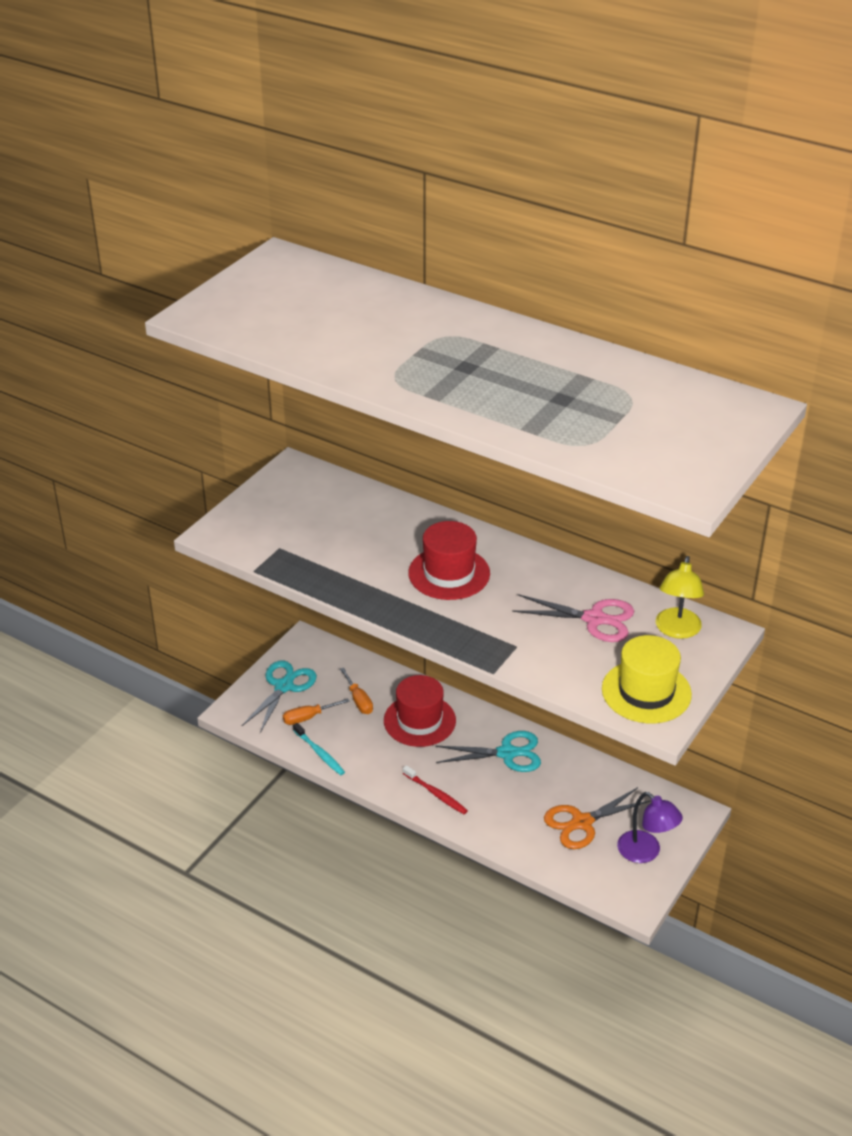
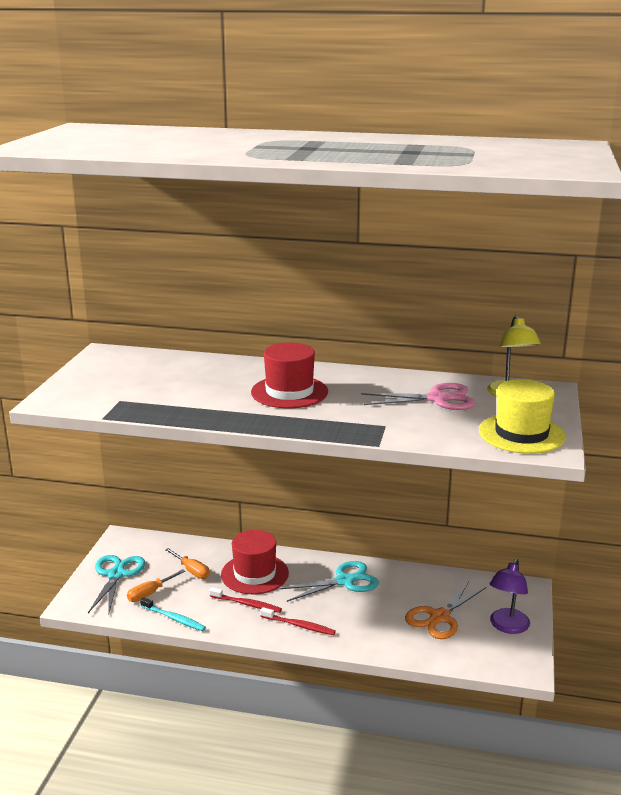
camera: 20 degrees left, 15 degrees down
(396, 755) = (247, 604): none -> red toothbrush
(646, 852) = (507, 626): purple lamp -> purple lamp turned 90 degrees clockwise

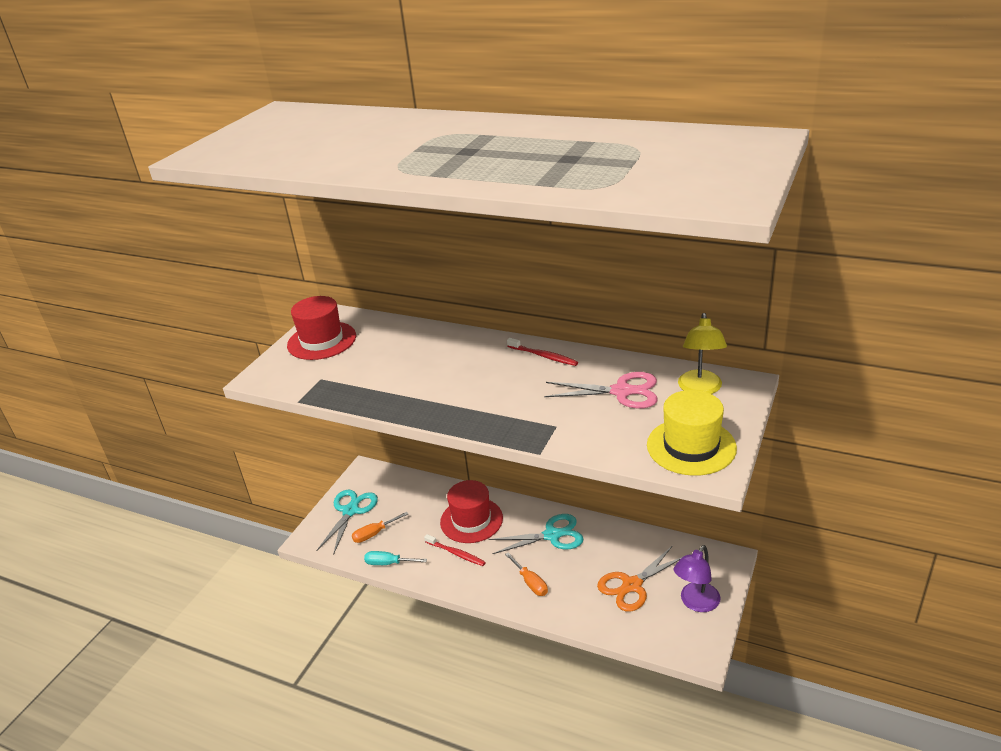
camera: 15 degrees right, 10 degrees up
(174, 618) = (388, 563): turquoise toothbrush -> turquoise screwdriver
(191, 571) = (416, 512): orange screwdriver -> orange screwdriver (530, 582)
(289, 392) = (479, 375): red hat -> red hat (322, 341)
(299, 625) = (497, 582): red toothbrush -> red toothbrush (544, 356)

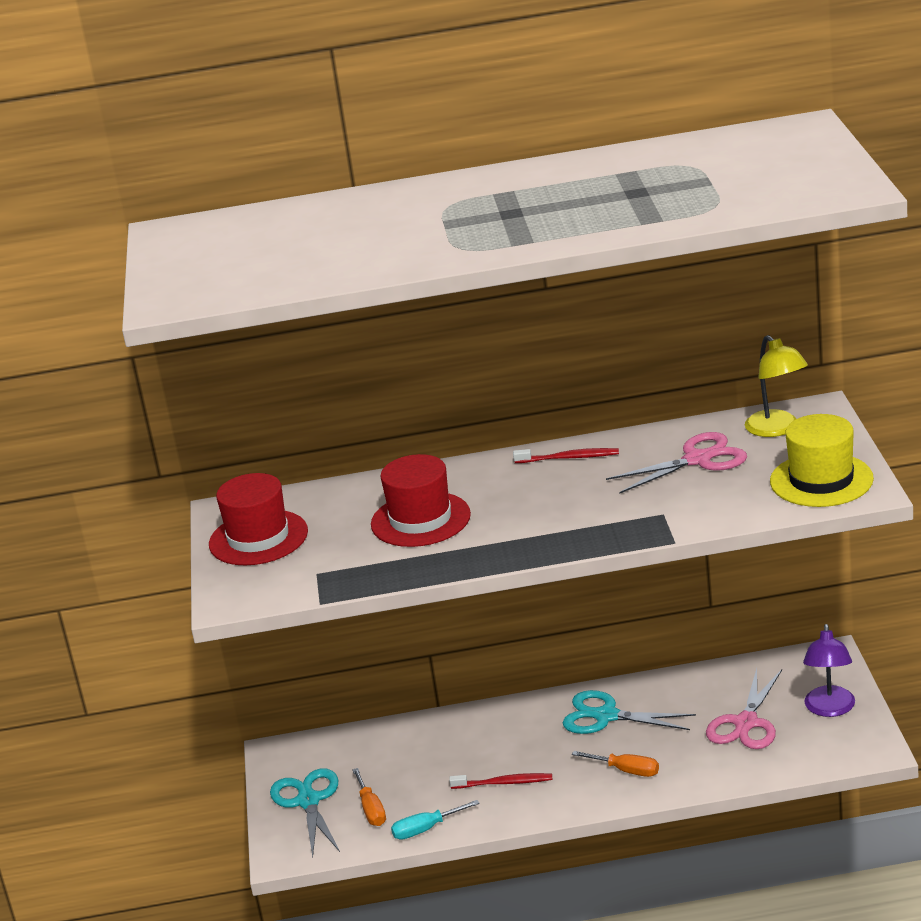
camera: 30 degrees left, 5 degrees down
(374, 534) = (371, 809): orange screwdriver -> orange screwdriver turned 45 degrees counterclockwise
(471, 520) = (487, 743): red hat -> red hat (420, 519)
(552, 535) = (606, 716): turquoise scissors -> turquoise scissors turned 120 degrees counterclockwise
(632, 585) = (746, 723): orange scissors -> pink scissors

